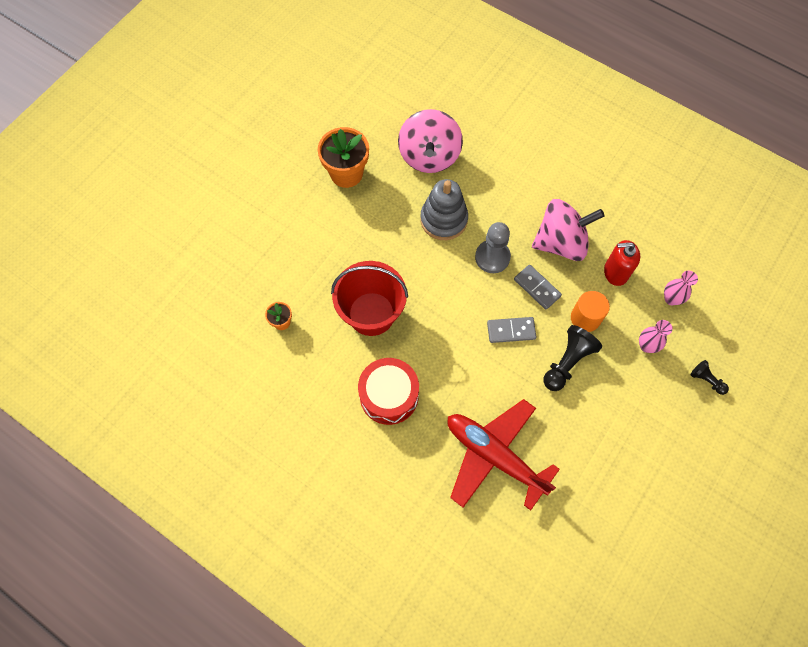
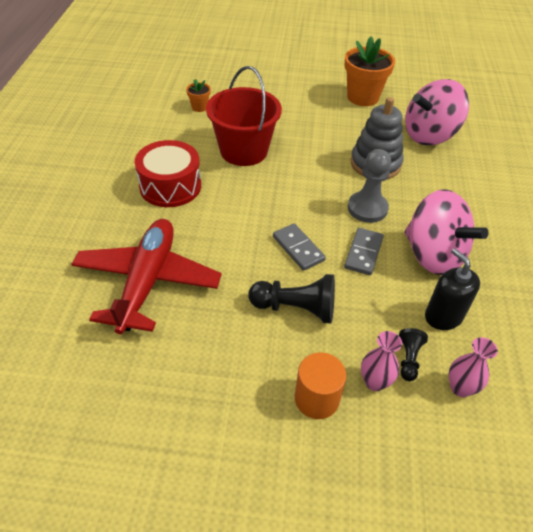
camera: 60 degrees right, 20 degrees down
(585, 318) = (362, 307): orange cylinder -> orange cylinder (316, 398)
(615, 272) = (443, 316): red soap dispenser -> black soap dispenser
(706, 380) = (378, 474): black pawn -> black pawn (408, 359)

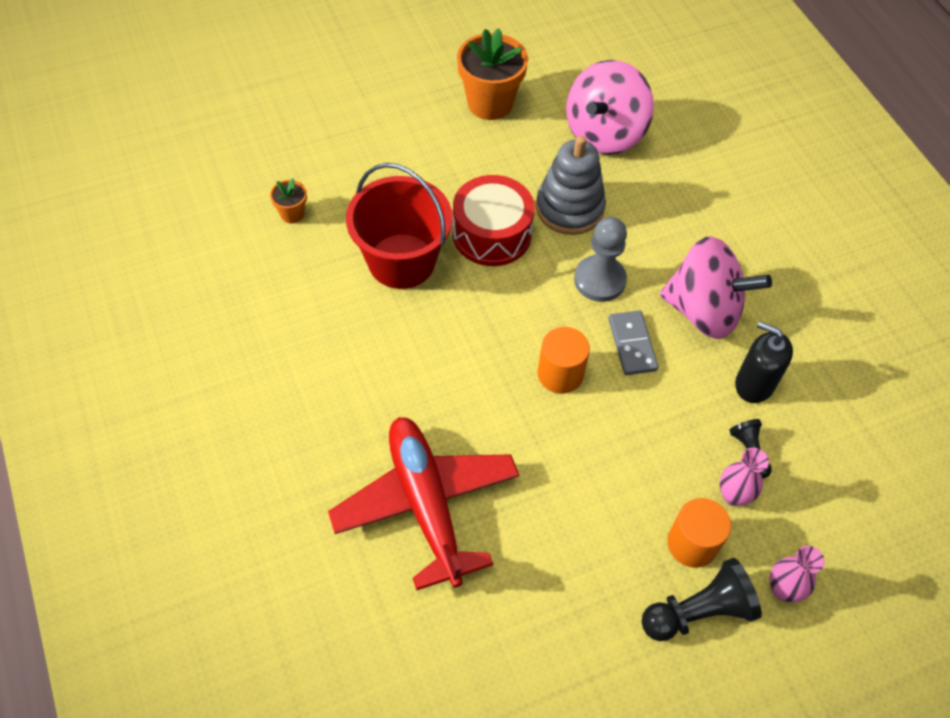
camera: 30 degrees left, 10 degrees up
(170, 186) = (351, 360): red drum -> red drum (491, 234)
(296, 308) = (607, 452): black pawn -> black pawn (698, 612)
(298, 248) = (560, 374): grey domino -> orange cylinder
(460, 388) = (811, 458): pink vase -> pink vase (783, 589)

